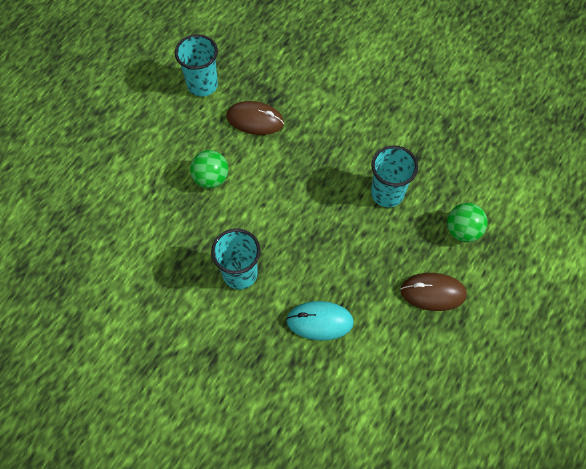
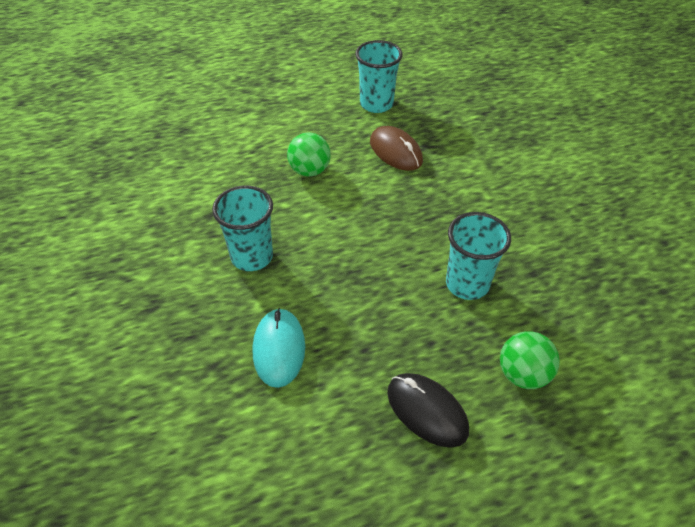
camera: 40 degrees right, 15 degrees down
(319, 321) = (279, 349): turquoise mouse -> turquoise mouse turned 45 degrees clockwise
(433, 292) = (427, 411): brown mouse -> black mouse

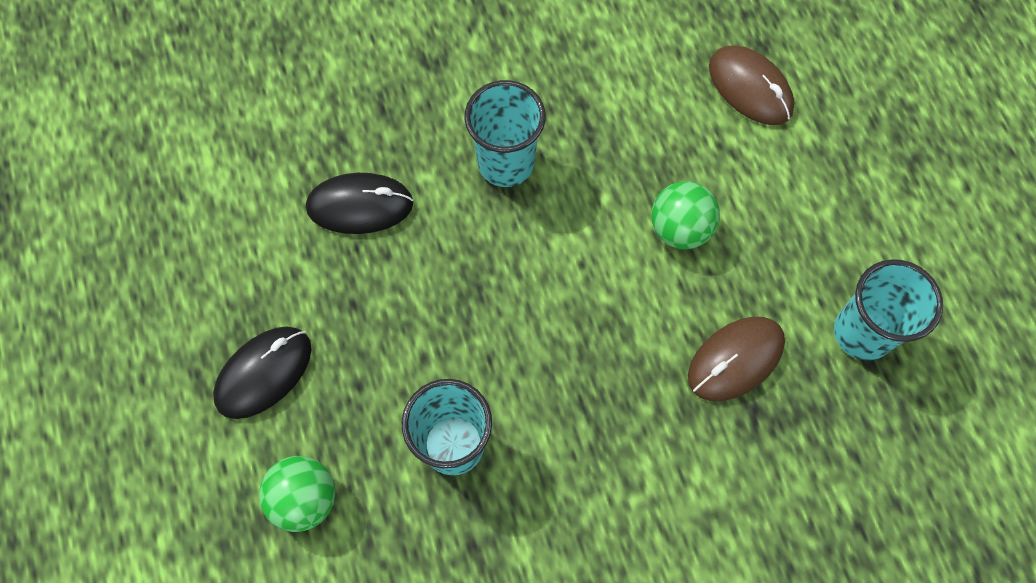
camera: 90 degrees right, 20 degrees up
(213, 136) = (750, 88): none -> brown mouse
(279, 349) = (360, 205): turquoise mouse -> black mouse

